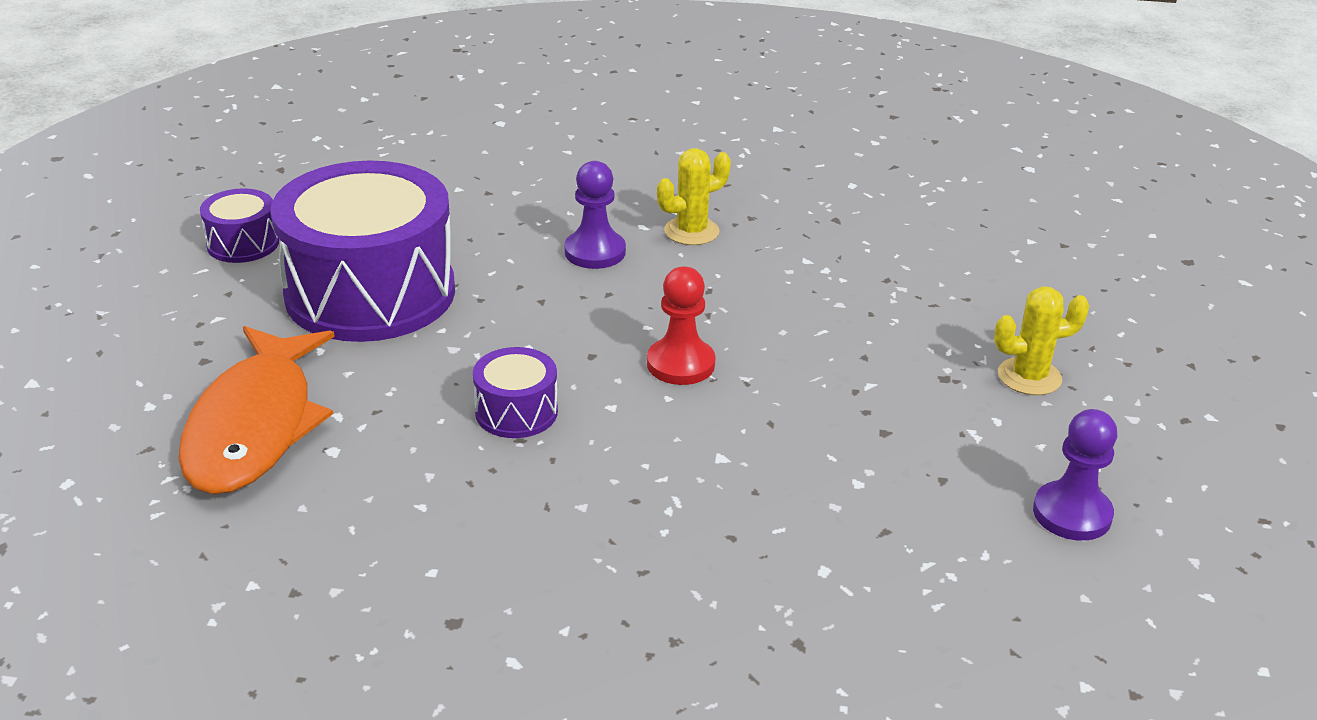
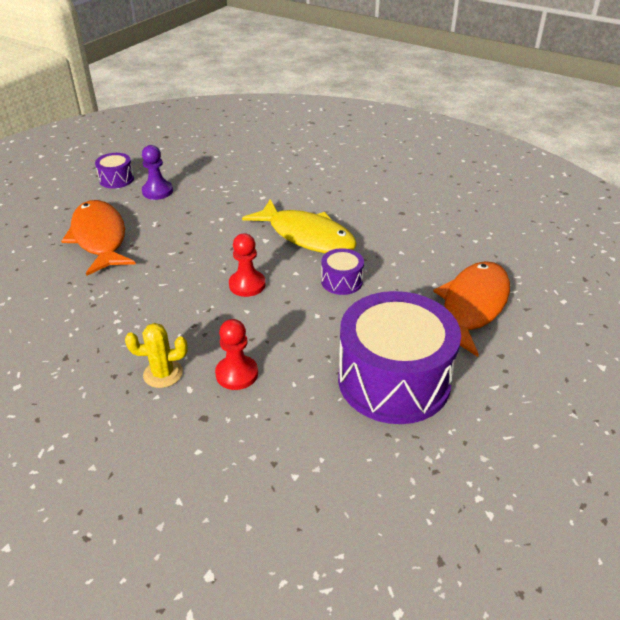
camera: 155 degrees left, 5 degrees up
(243, 244) = (477, 457): purple drum -> purple drum (116, 179)
(595, 252) = (237, 374): purple pawn -> red pawn
(642, 489) = (307, 236): none -> yellow fish
(1029, 377) = (99, 238): yellow cactus -> orange fish

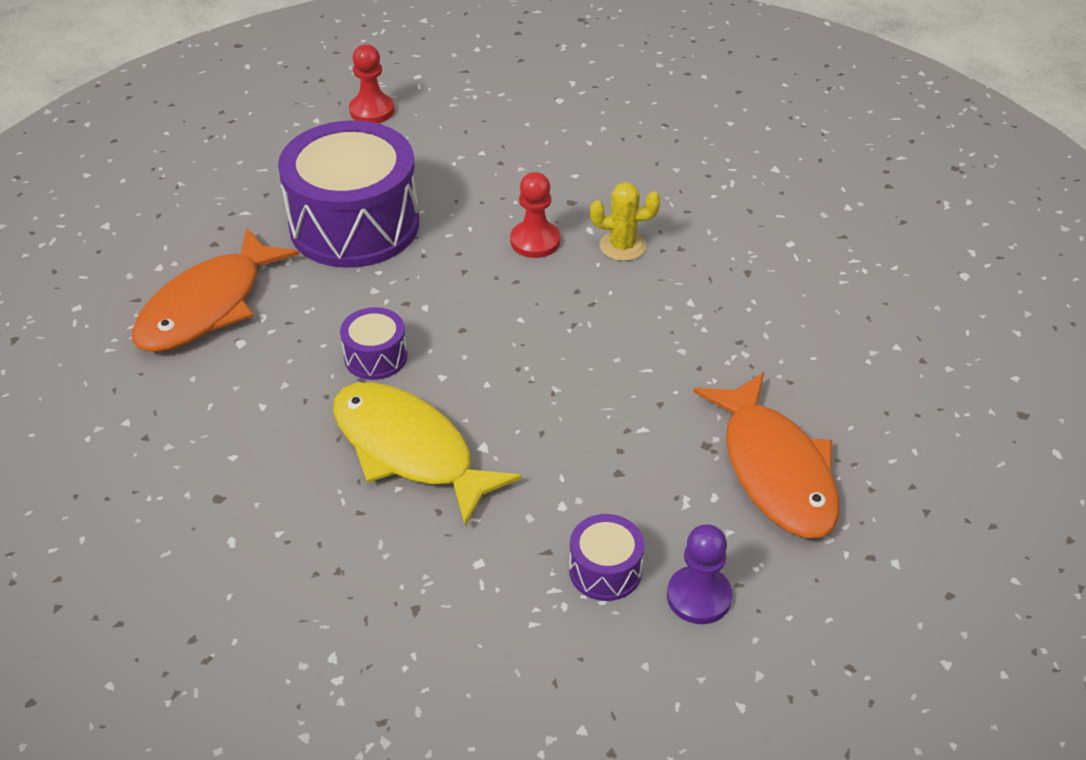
camera: 175 degrees left, 5 degrees up
(116, 179) = (800, 647): purple drum -> purple drum (605, 570)
(247, 285) = (518, 360): red pawn -> red pawn (372, 110)

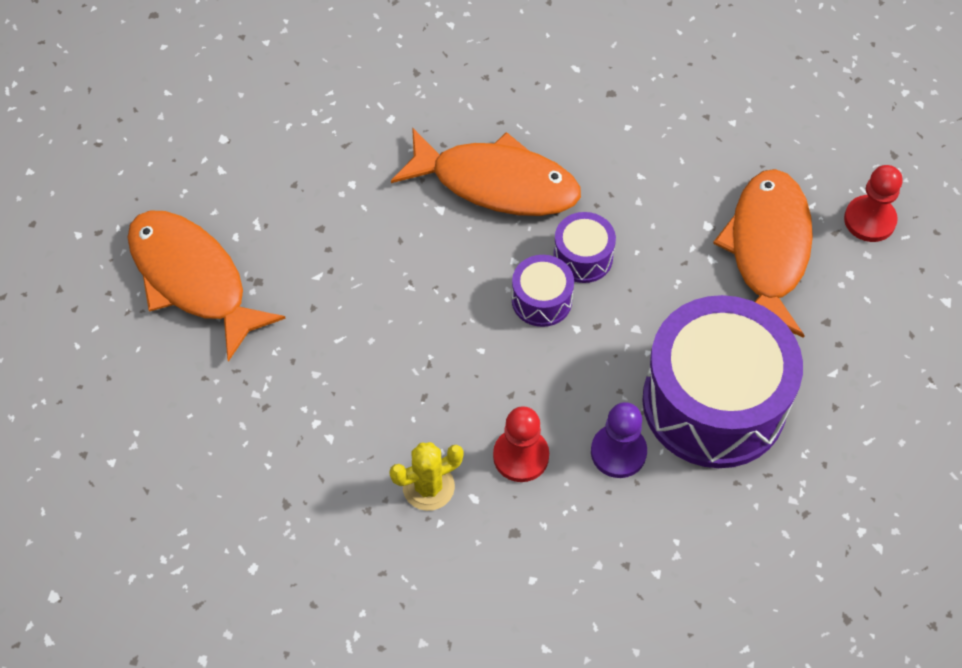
camera: 155 degrees right, 15 degrees up
(372, 110) = (829, 592): red pawn -> red pawn (869, 220)
(409, 450) = (496, 183): yellow fish -> orange fish
(605, 570) = (296, 147): purple drum -> purple drum (541, 300)
(699, 597) = (220, 153): purple pawn -> purple pawn (618, 452)

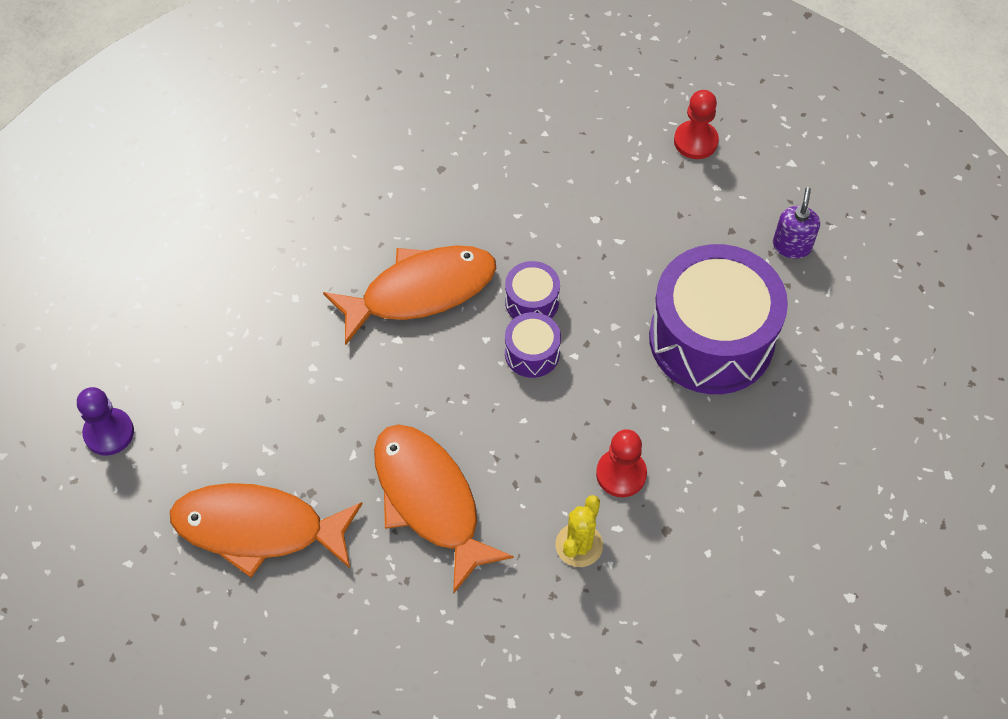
camera: 40 degrees left, 0 degrees up
(618, 452) = (682, 421): purple pawn -> purple pawn (109, 433)
(767, 250) = (649, 208): orange fish -> orange fish (429, 500)
(873, 375) = (792, 246): none -> purple soap dispenser

